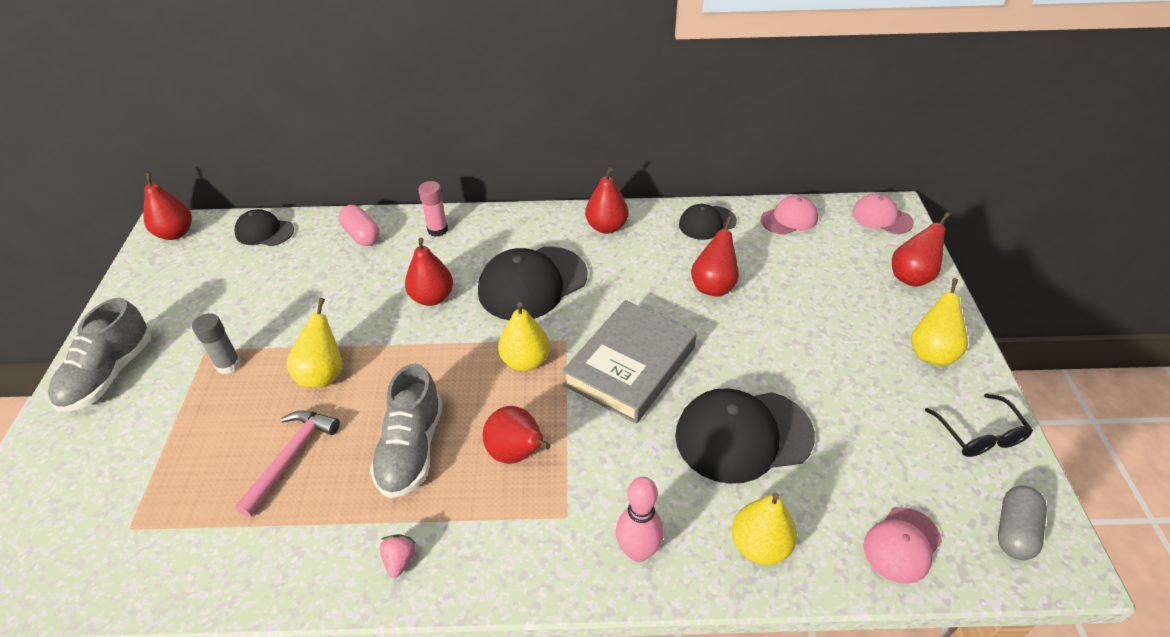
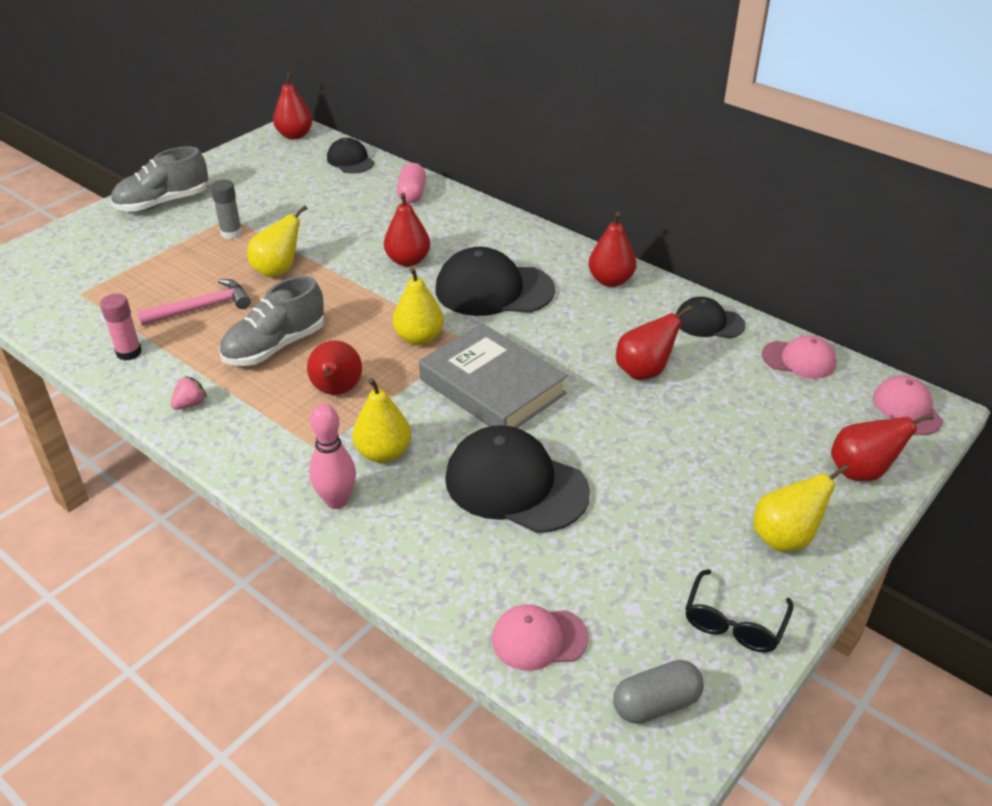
camera: 40 degrees right, 5 degrees down
(437, 230) = (471, 217): pink glue stick -> pink glue stick (129, 352)
(630, 366) = (492, 386): grey book -> grey book turned 60 degrees clockwise
(759, 545) = (426, 558): yellow pear -> yellow pear (383, 453)

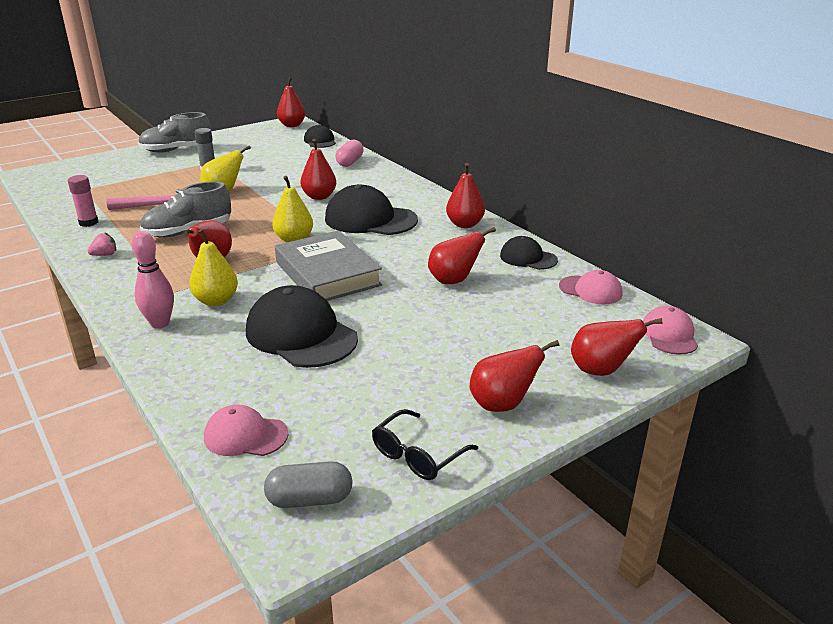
camera: 15 degrees right, 10 degrees down
(785, 538) = (502, 404): yellow pear -> red pear

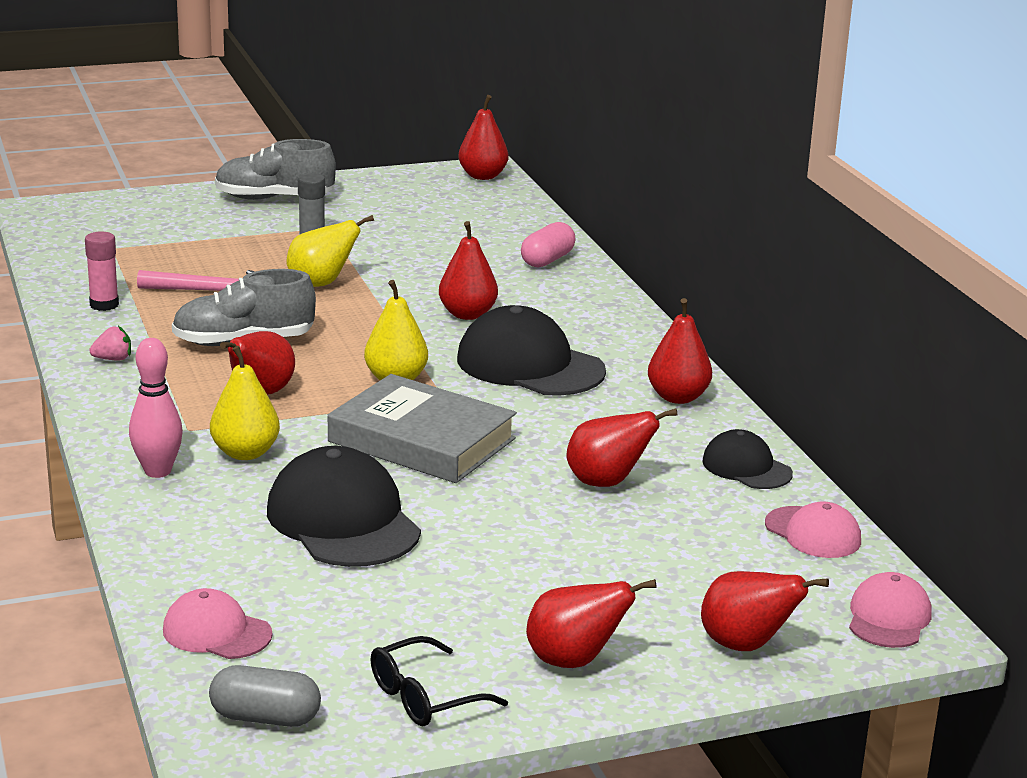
camera: 15 degrees right, 5 degrees down
(320, 141) = (516, 213): black cap -> none
(327, 273) = (422, 440): grey book -> grey book turned 45 degrees counterclockwise

